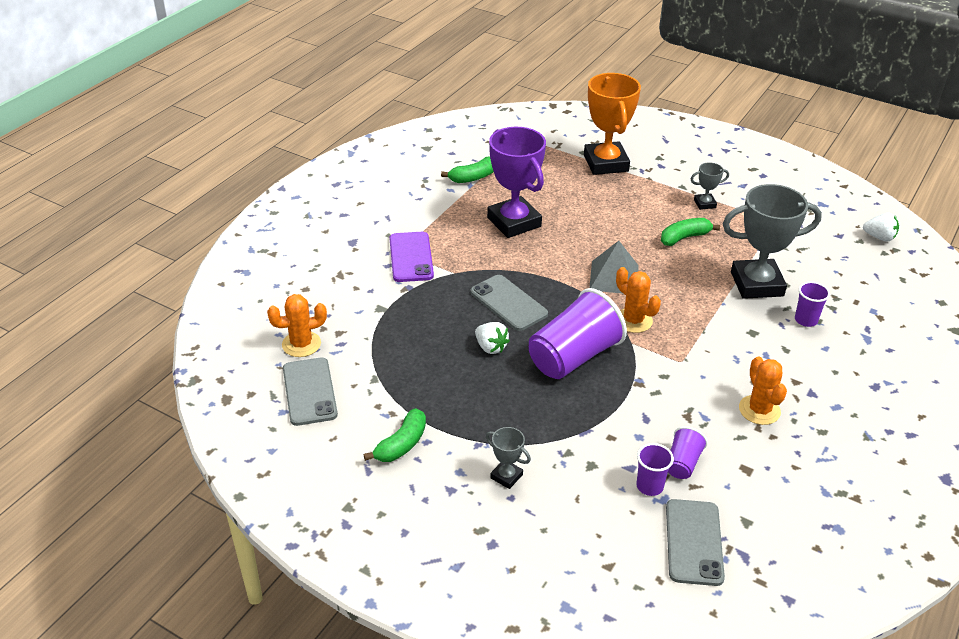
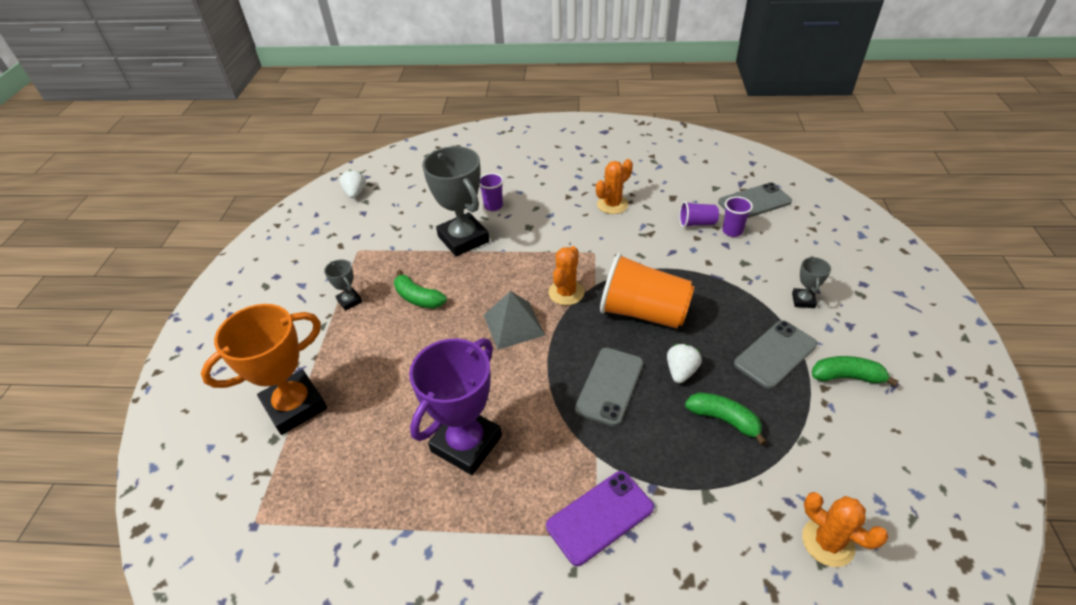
camera: 115 degrees left, 5 degrees up
(309, 391) = (873, 487): grey phone -> grey phone (775, 354)
(473, 177) = (385, 538): green banana -> green banana (724, 420)
(573, 357) = (643, 312): purple cup -> orange cup

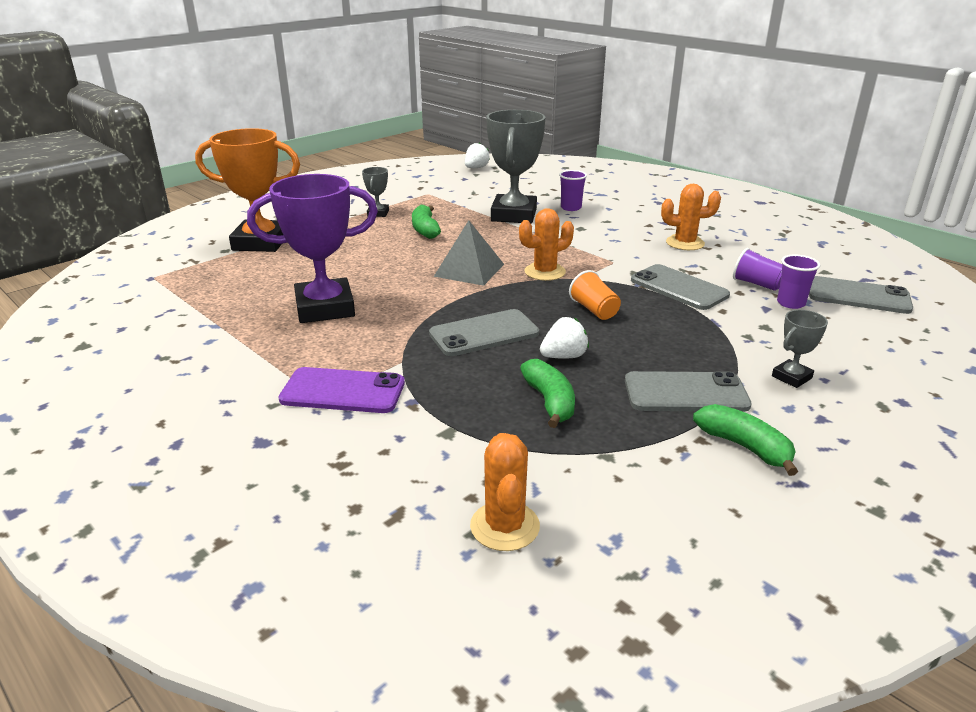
camera: 40 degrees right, 15 degrees down
(643, 312) = (594, 310): orange cup -> orange cup, size x0.48
(662, 255) = (679, 288): none -> grey phone

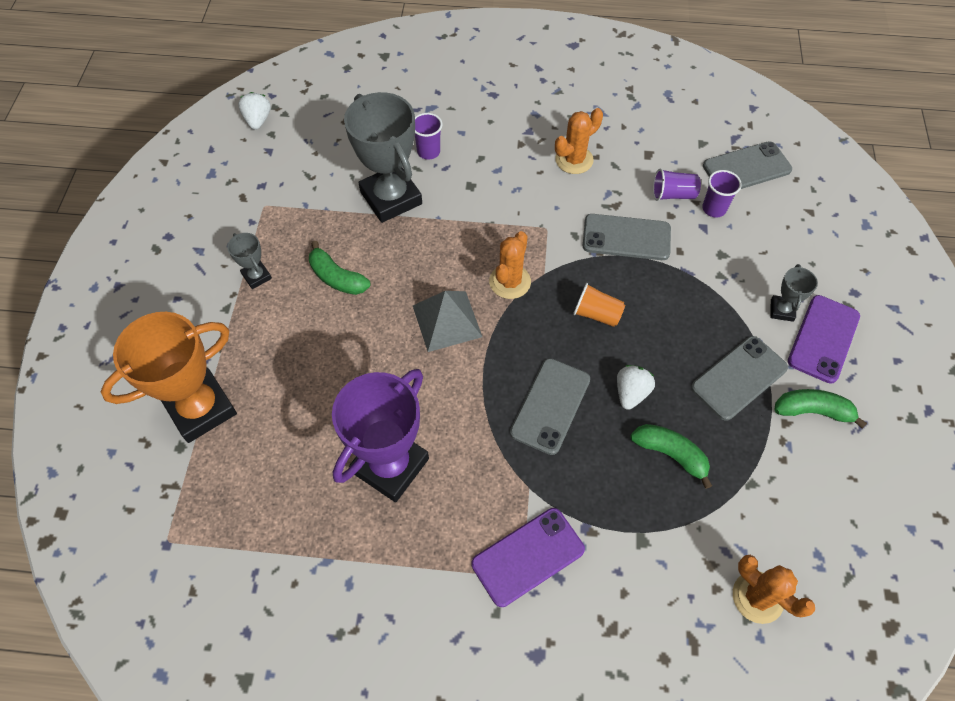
camera: 40 degrees left, 30 degrees up
(821, 411) = (823, 339): none -> purple phone

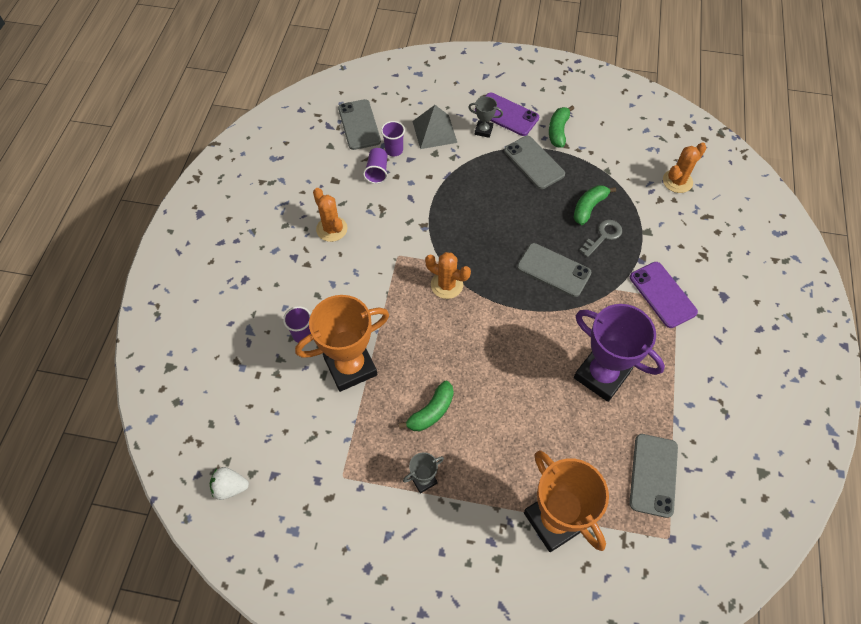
camera: 85 degrees left, 0 degrees up
(391, 198) = (350, 366): grey trophy -> orange trophy
(447, 321) = (479, 330): grey pyramid -> grey pyramid (434, 131)
(597, 314) = (480, 233): orange cup -> none
(620, 474) = (603, 236): none -> grey key
(626, 237) = (413, 206): grey phone -> grey phone (653, 475)
(631, 393) = (544, 222): white strawberry -> none

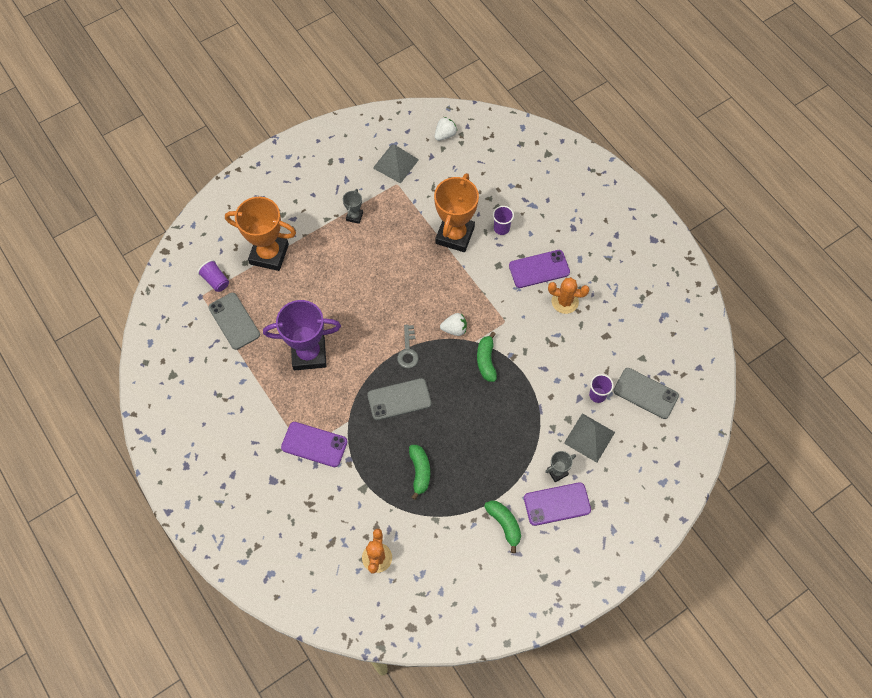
camera: 135 degrees right, 5 degrees up
(317, 503) = (395, 163): none -> grey pyramid
(318, 271) = (539, 269): none -> purple phone
(377, 171) = (588, 368): purple cup -> purple cup (216, 280)
(431, 412) = (385, 251): green banana -> green banana (486, 360)
(447, 285) = (454, 329): orange cactus -> white strawberry
(534, 162) = (493, 476): grey phone -> none
(603, 236) = (390, 456): grey key -> grey key (408, 350)

